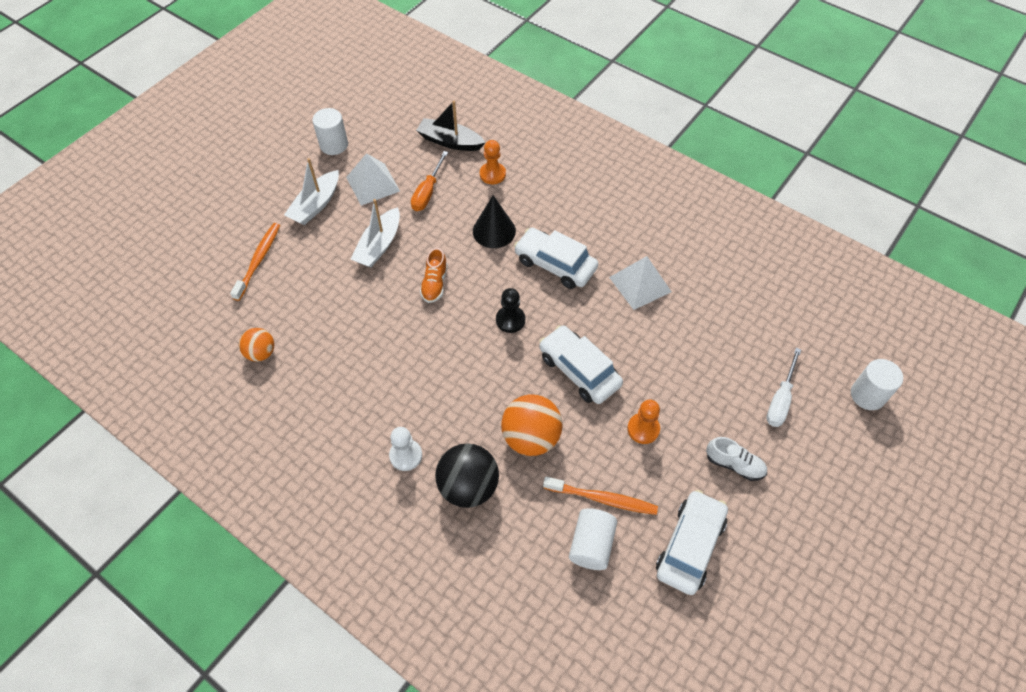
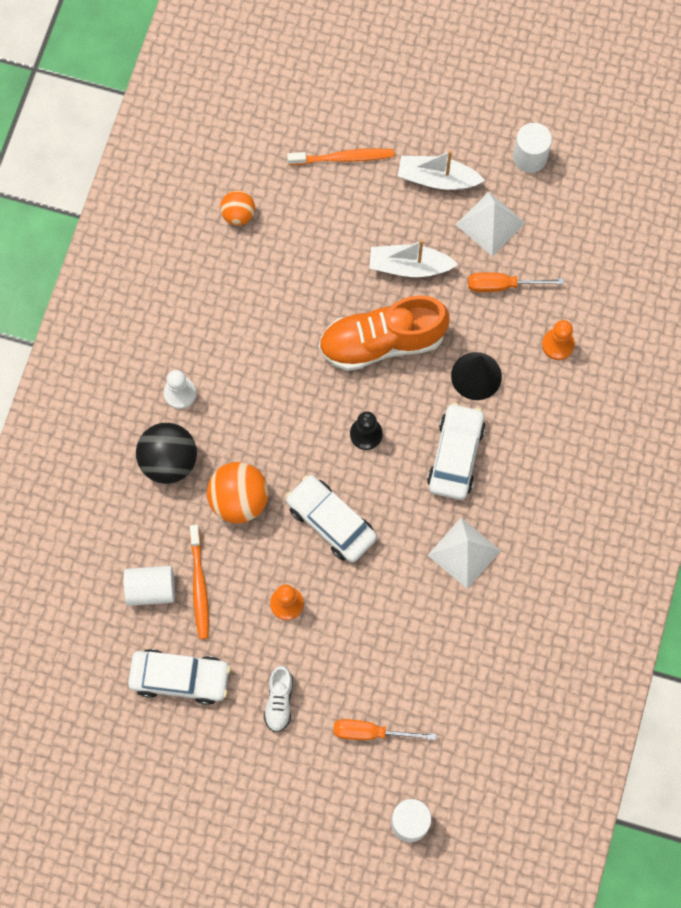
camera: 70 degrees right, 15 degrees up
(434, 284) = (382, 342): orange shoe -> orange shoe, size x2.13
(450, 141) = (588, 279): black boat -> none
(579, 370) = (331, 522): white car -> white car turned 75 degrees counterclockwise
(780, 399) = (371, 732): white screwdriver -> orange screwdriver

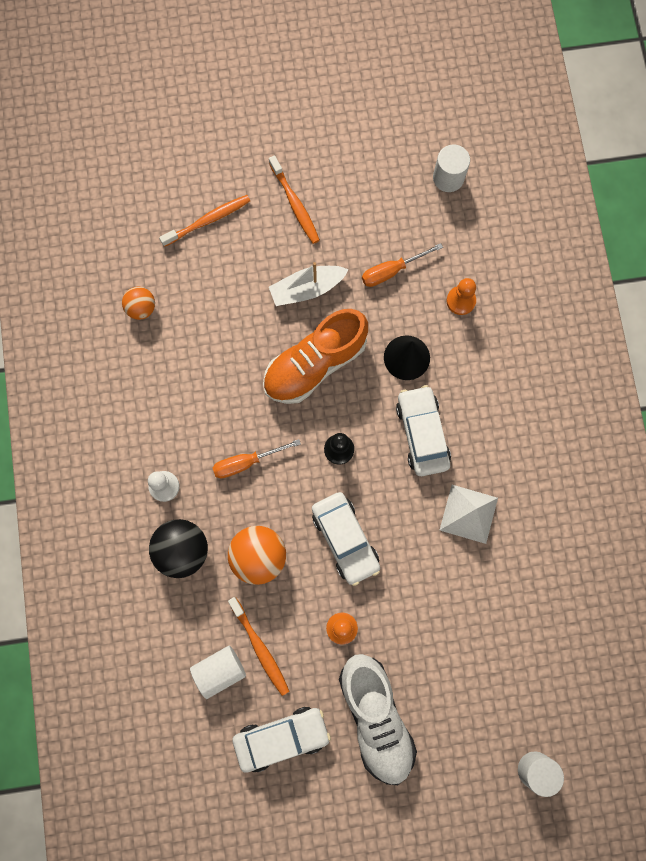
camera: 25 degrees left, 5 degrees up
(279, 701) = (375, 717): white shoe -> white shoe, size x2.13
(331, 522) = (345, 539): white car -> white car turned 135 degrees counterclockwise
(371, 732) = (465, 707): orange screwdriver -> orange screwdriver (246, 462)
(437, 179) = (295, 204): white boat -> orange toothbrush
(490, 223) = (357, 223): white pyramid -> none
(530, 157) = (362, 153): white cylinder -> white cylinder (448, 178)

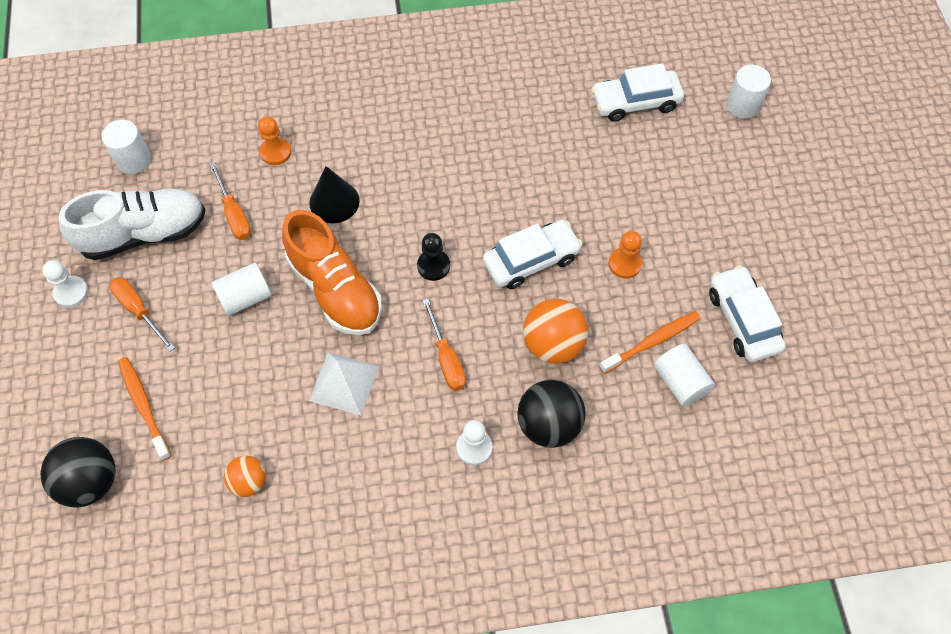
camera: 90 degrees left, 15 degrees down
(146, 190) = (90, 482): none -> black ball
(295, 204) = (139, 310): orange toothbrush -> orange screwdriver
(307, 289) = (245, 297): white boat -> white cylinder
(312, 148) = (71, 292): none -> white pawn
(375, 717) = (711, 234): white shoe -> white shoe (144, 234)
(422, 433) = (418, 189): white car -> white car (635, 102)
(468, 513) = (502, 151): white pyramid -> white pyramid (344, 383)

